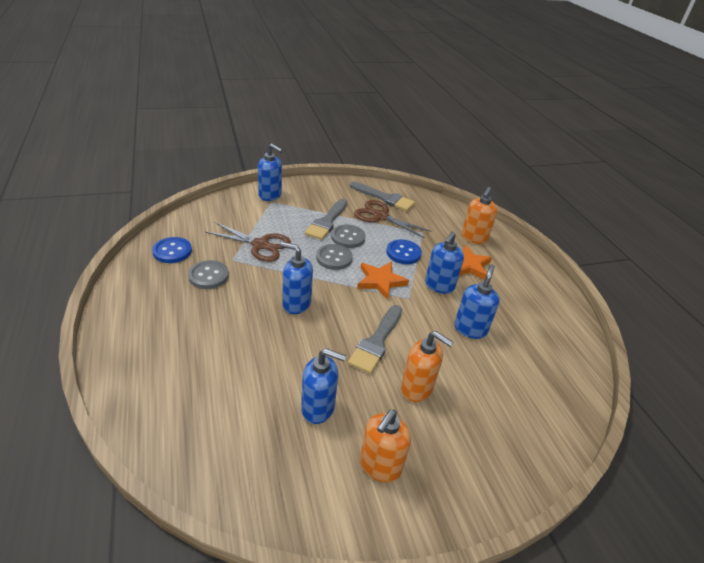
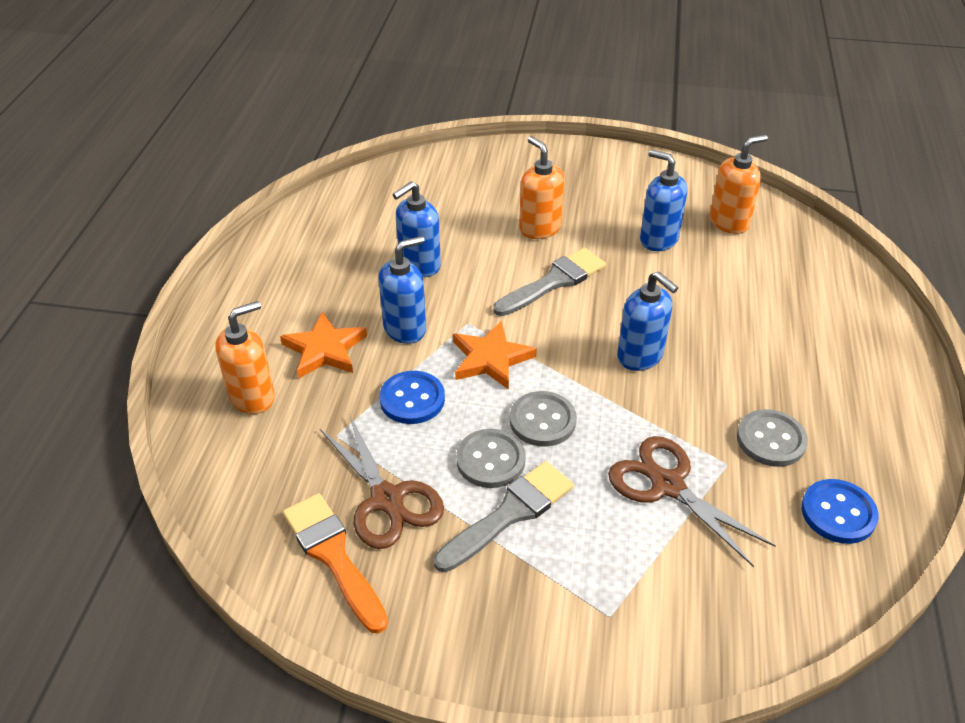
camera: 150 degrees left, 5 degrees up
(270, 195) = (605, 641): blue soap dispenser -> none
(380, 466) = (618, 188): orange soap dispenser -> orange soap dispenser (729, 222)
(384, 198) = (333, 556): grey brush -> orange brush

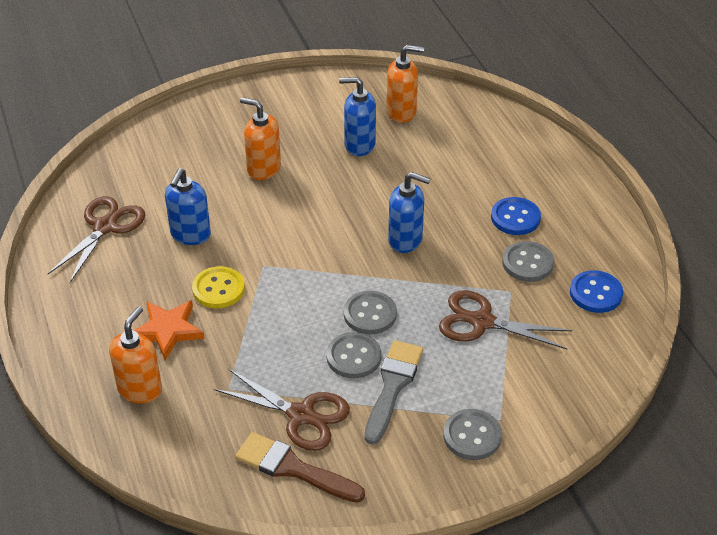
camera: 30 degrees left, 0 degrees up
(333, 556) = (293, 468): orange brush -> brown brush
(347, 228) = (105, 227): none -> brown scissors
(405, 329) = (218, 289): blue soap dispenser -> yellow button
(412, 399) = (265, 339): blue button -> blue button (515, 218)
(490, 359) = (300, 285): orange star -> none
(554, 282) = (305, 208): grey brush -> none
(561, 619) = (472, 436): none -> grey button
(729, 222) = (402, 112): orange soap dispenser -> orange soap dispenser turned 60 degrees clockwise

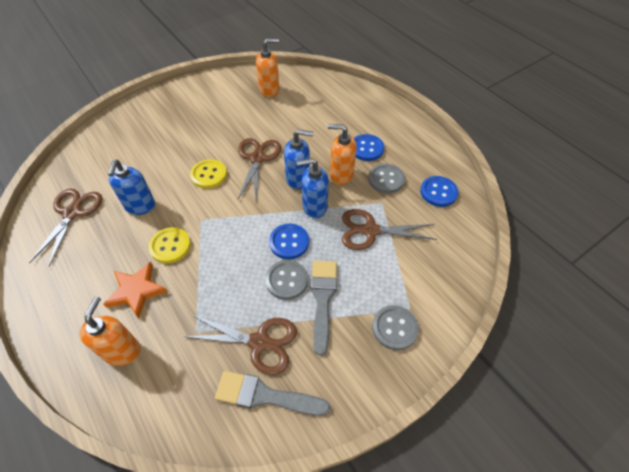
camera: 15 degrees left, 10 degrees up
(263, 169) = (184, 146): orange soap dispenser -> orange soap dispenser (341, 175)
(287, 212) = (209, 175): none -> yellow button
(293, 468) = (265, 395): brown brush -> grey brush
(358, 203) = (257, 158): none -> brown scissors
(359, 145) = (247, 117): blue soap dispenser -> blue soap dispenser (314, 207)
(370, 314) = (289, 242): grey button -> blue button

